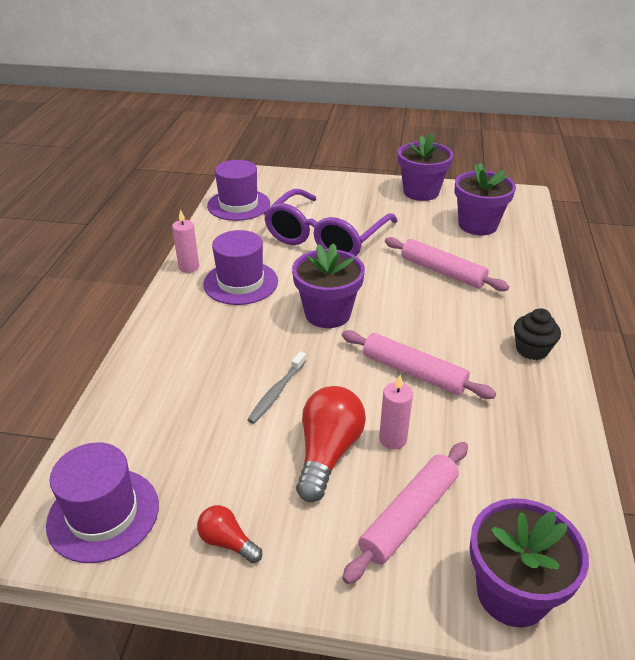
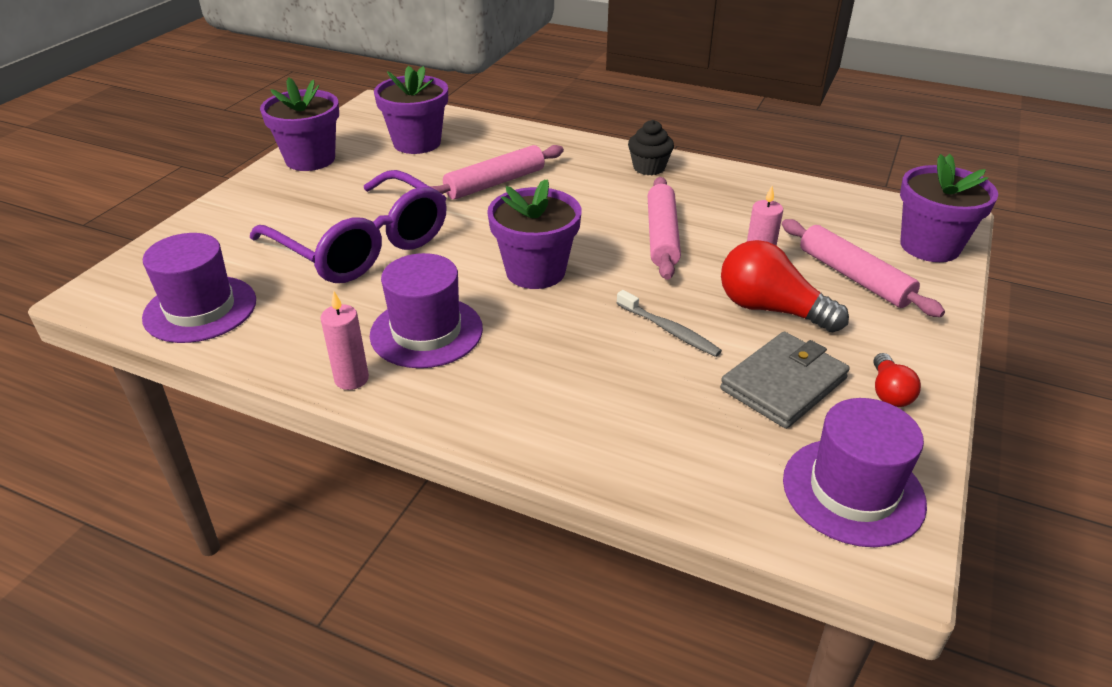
camera: 75 degrees left, 0 degrees up
(224, 466) = (784, 384): none -> grey wallet
(227, 542) = (889, 392): red light bulb -> red light bulb turned 45 degrees counterclockwise
(413, 372) = (662, 236): pink rolling pin -> pink rolling pin turned 45 degrees counterclockwise

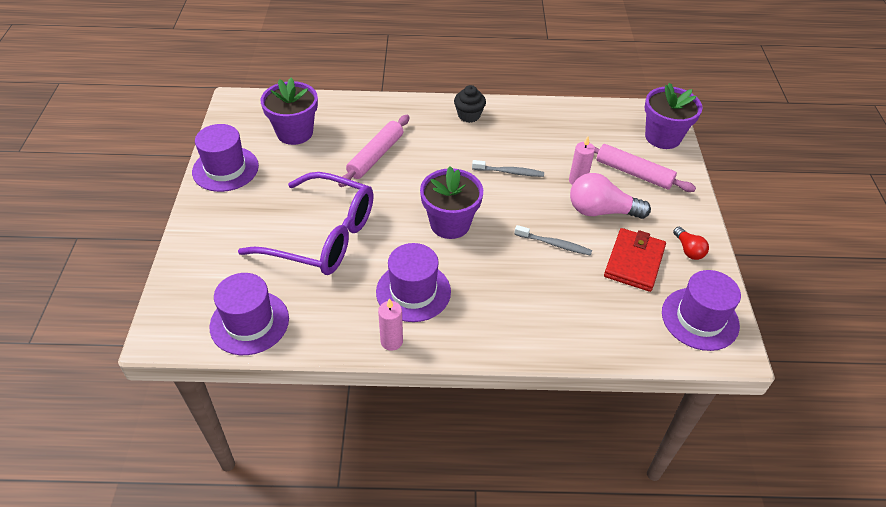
camera: 25 degrees left, 10 degrees up
(310, 159) = (225, 169): purple flower pot -> purple hat
(662, 236) = (509, 172): pink rolling pin -> grey toothbrush
(771, 309) = (601, 211): red light bulb -> pink light bulb
(784, 384) = (634, 262): grey wallet -> red wallet

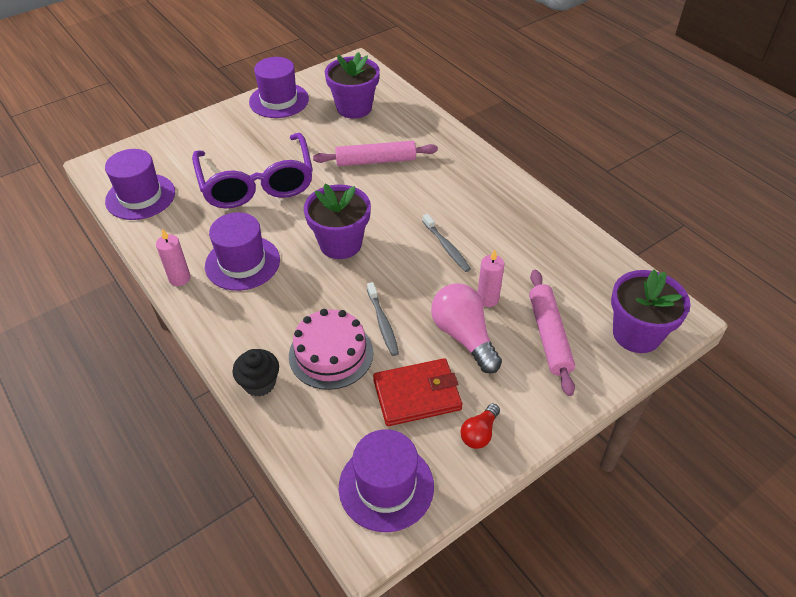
camera: 55 degrees right, 0 degrees up
(469, 115) = (492, 184): black cupcake -> black cupcake (259, 383)
(560, 287) = (331, 354): none -> pink cake

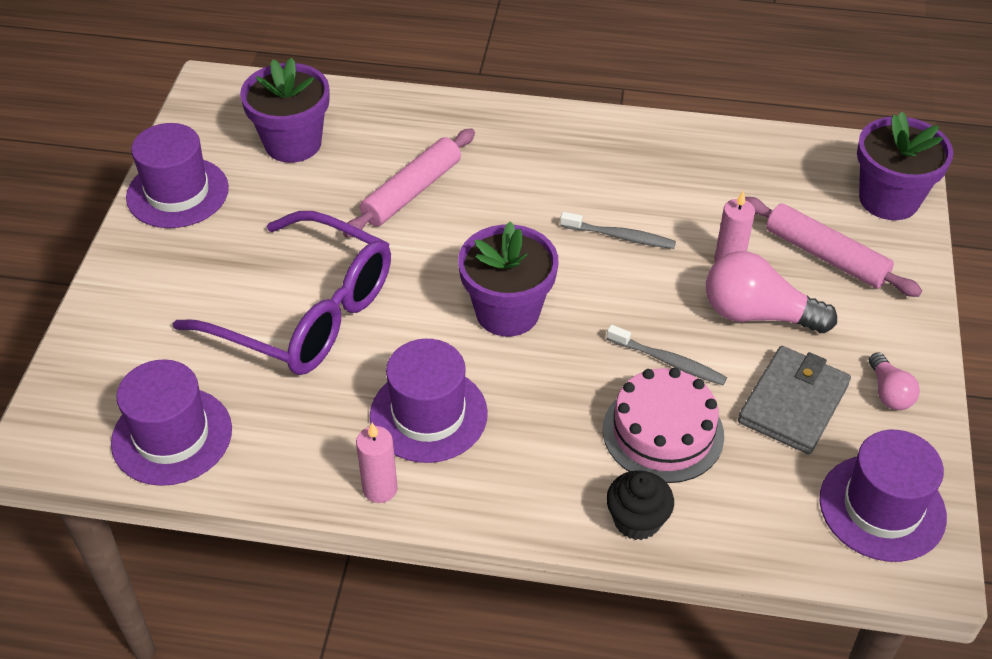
camera: 45 degrees left, 0 degrees up
(417, 395) = (793, 403): red wallet -> grey wallet
(479, 433) = (889, 392): red light bulb -> pink light bulb

